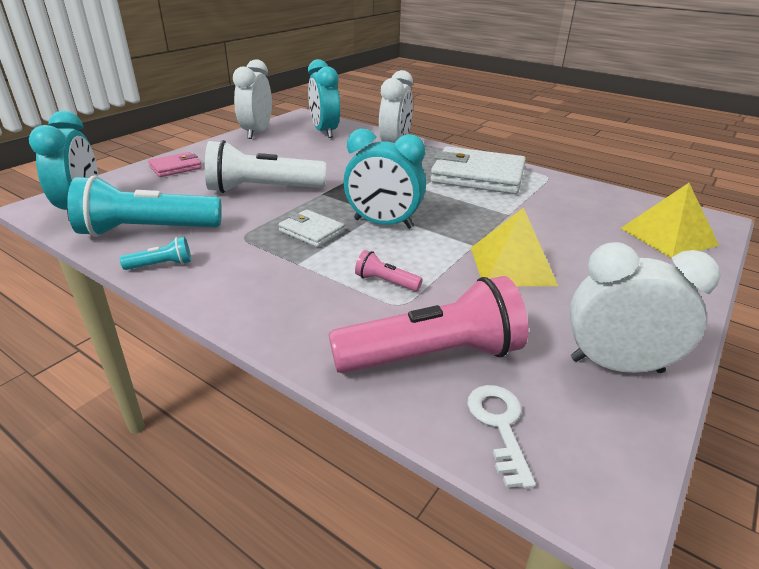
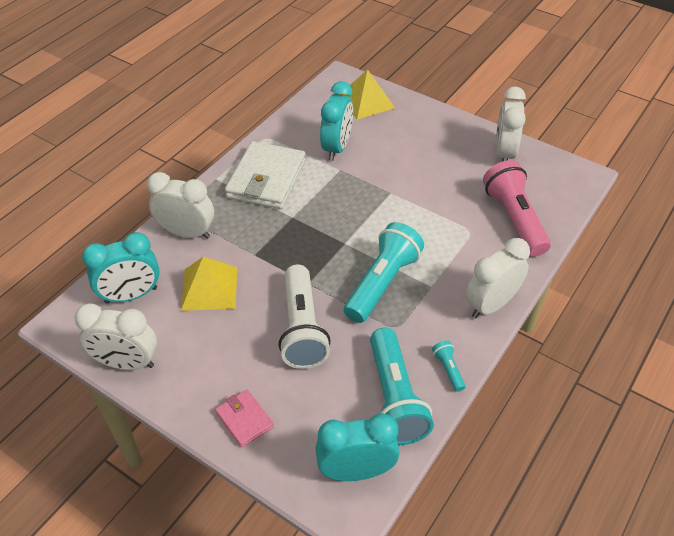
camera: 90 degrees left, 15 degrees up
(249, 308) = (491, 305): none -> white clock
(311, 231) = (382, 283): white wallet -> turquoise flashlight
(383, 224) = (364, 240): turquoise clock -> turquoise clock (337, 148)
(385, 282) = (446, 238): pink flashlight -> none
(499, 425) = (556, 199): white key -> none
(512, 266) = (415, 177): yellow pyramid -> yellow pyramid (209, 288)

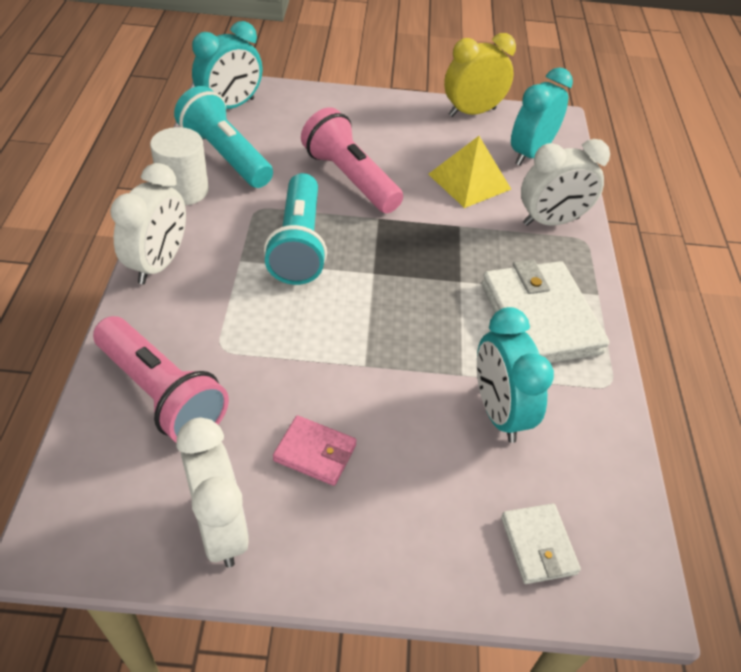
camera: 145 degrees right, 0 degrees up
(127, 363) = (472, 112): white clock -> yellow clock
(244, 420) = (343, 108): pink wallet -> pink wallet (315, 453)
(302, 328) = (350, 178): white flashlight -> pink flashlight
(366, 101) = (538, 545): yellow pyramid -> white wallet
(448, 369) = (184, 190): turquoise flashlight -> white cylinder

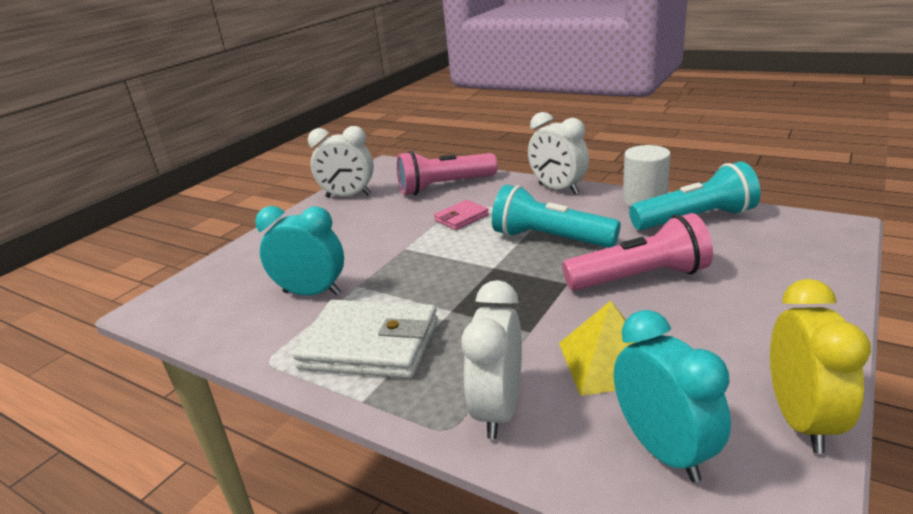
camera: 125 degrees right, 20 degrees down
(230, 106) = (793, 228): turquoise clock -> none
(315, 453) = (360, 223): pink wallet -> pink wallet (461, 218)
(538, 545) = (218, 282): white wallet -> none

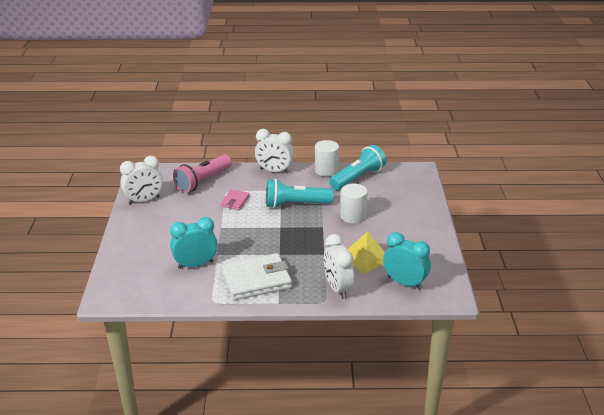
camera: 35 degrees left, 5 degrees up
(640, 278) = (353, 216): pink flashlight -> white cylinder
(801, 420) = (441, 259): yellow clock -> none

